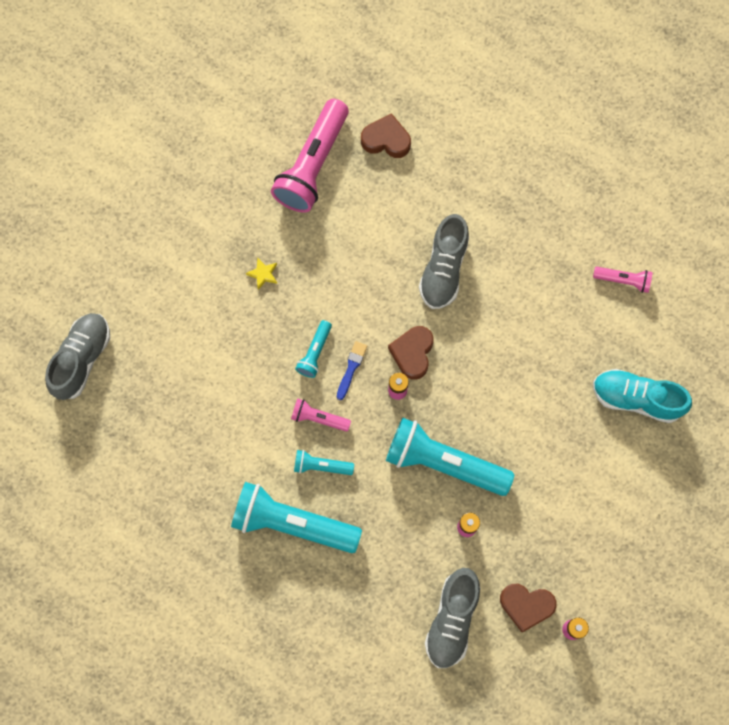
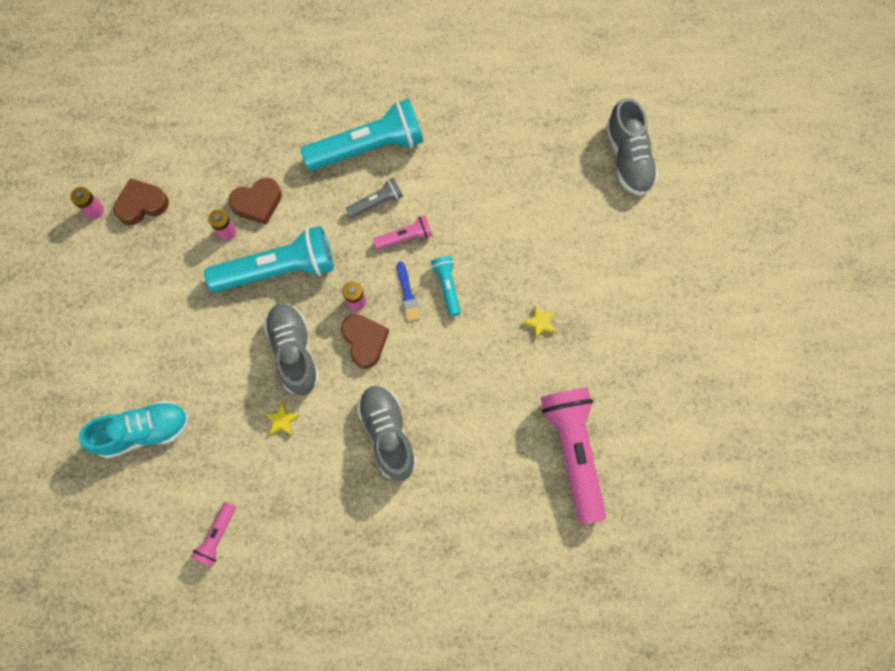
camera: 145 degrees right, 0 degrees up
(321, 466) = (376, 202): turquoise flashlight -> grey flashlight
(386, 140) = (526, 524): brown heart -> brown heart (257, 203)
(452, 620) = (195, 157): grey shoe -> grey shoe (294, 351)
(519, 334) = (282, 420): none -> yellow star
(623, 280) = (217, 536): pink flashlight -> pink flashlight turned 45 degrees counterclockwise

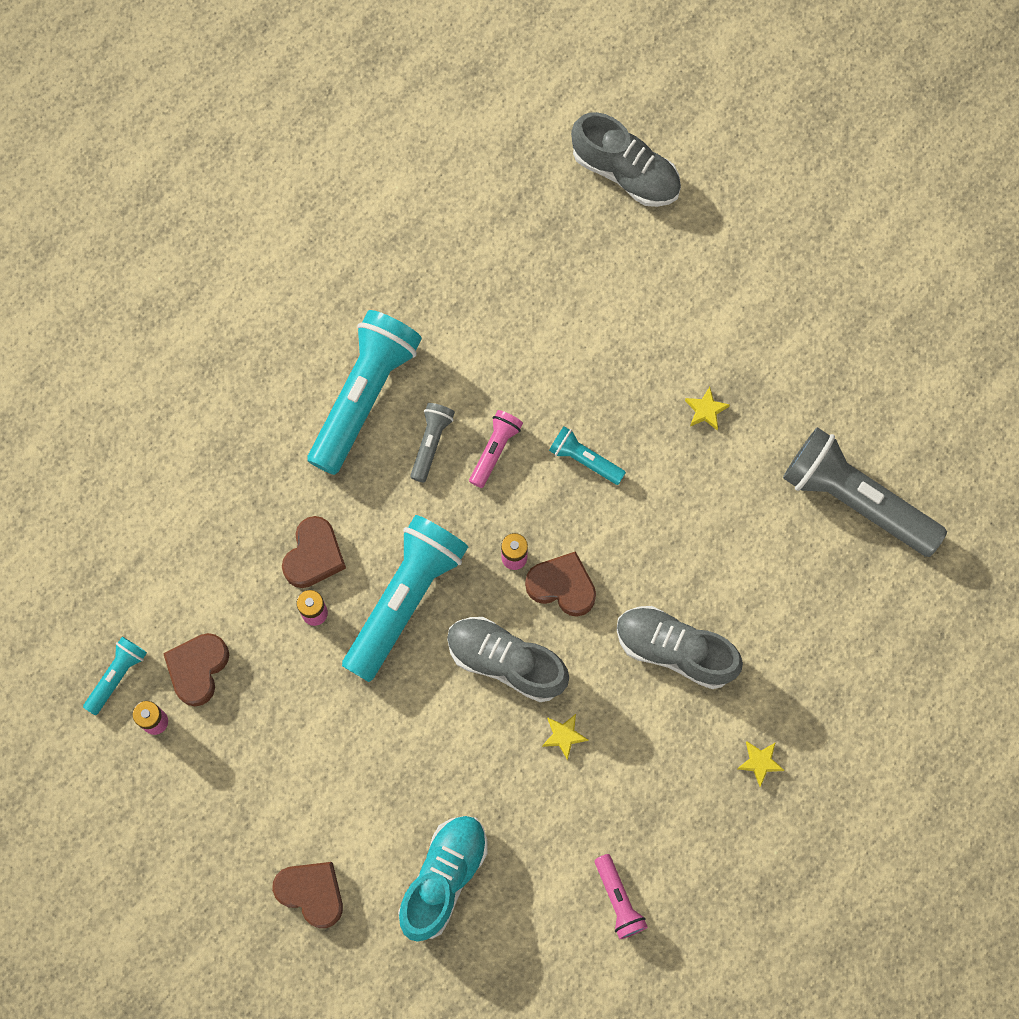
camera: 45 degrees left, 0 degrees up
(73, 371) = (311, 893): none -> brown heart
(101, 170) = (117, 676): none -> turquoise flashlight
(369, 541) = (760, 762): none -> yellow star
(407, 294) = (555, 503): blue brush -> none
(573, 451) = (856, 500): pink flashlight -> grey flashlight

